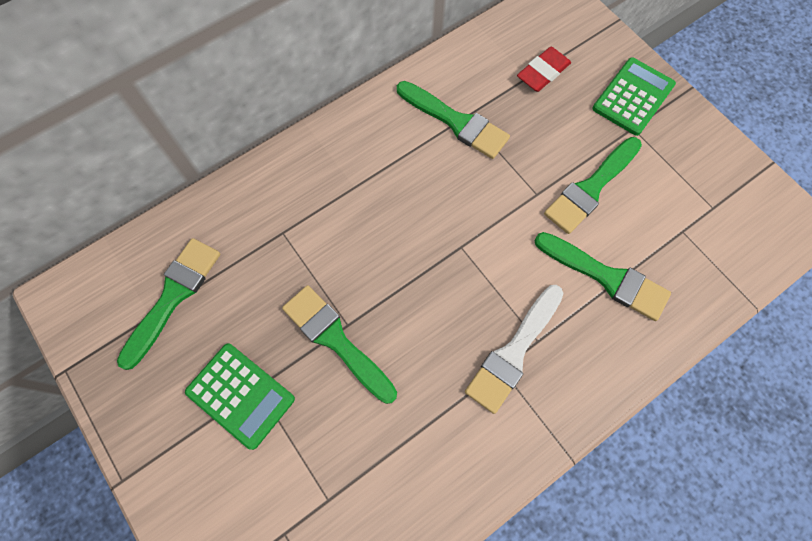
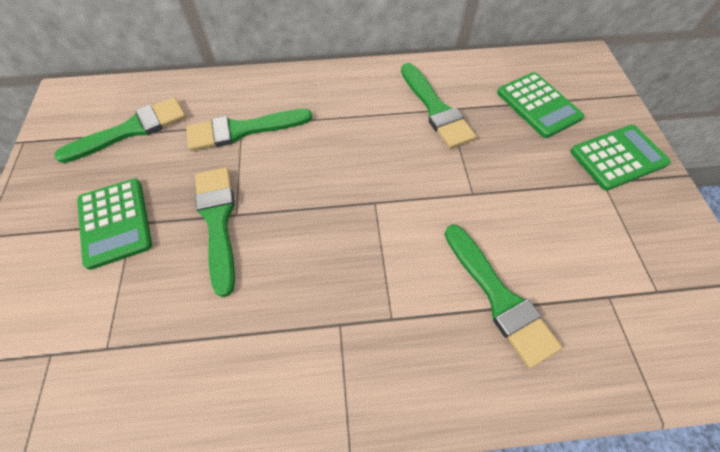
camera: 30 degrees right, 10 degrees down
(513, 352) = (361, 316): white brush -> none
(543, 72) = (538, 105): red eraser -> green calculator
(590, 188) = (529, 212): green brush -> green brush (242, 130)

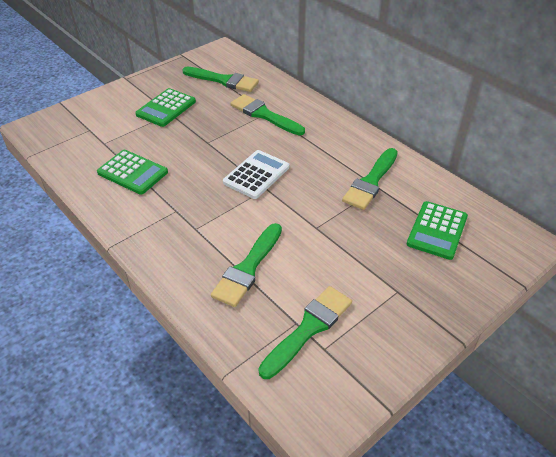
camera: 55 degrees right, 15 degrees down
(218, 221) = (197, 138): green brush -> green brush (309, 328)
(344, 198) = (256, 175): none -> white calculator
(618, 157) = (432, 292): green calculator -> green calculator (132, 172)

